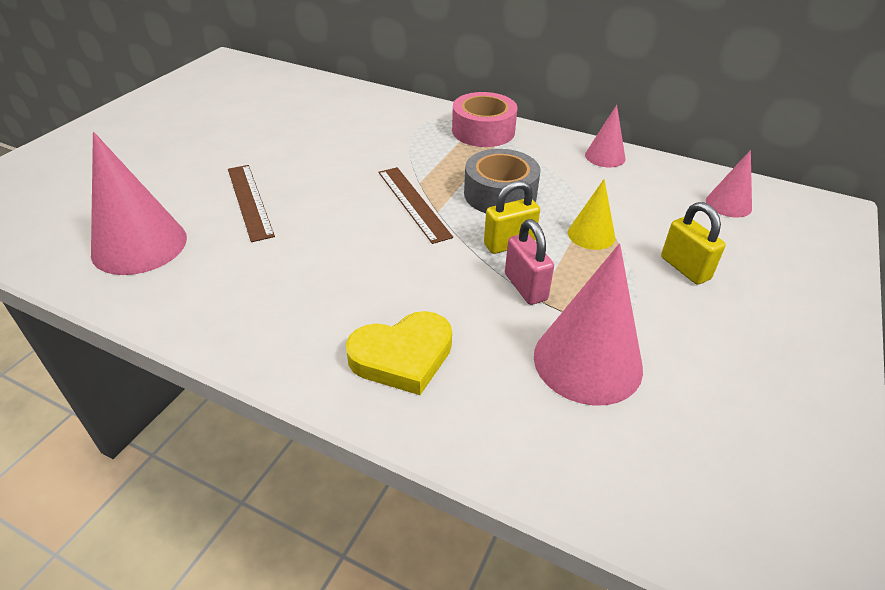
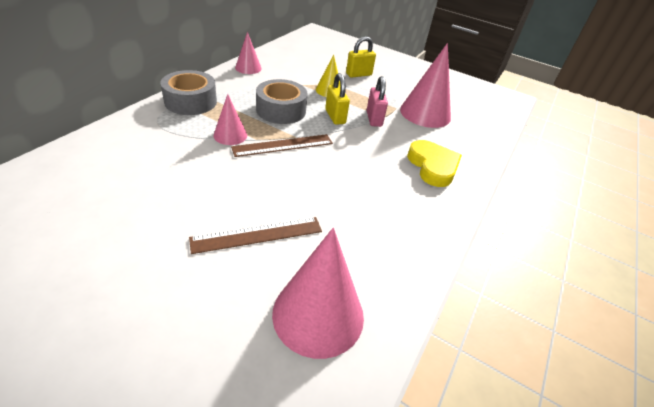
camera: 90 degrees left, 0 degrees up
(483, 131) = (190, 101): pink tape -> grey tape
(525, 287) = (374, 119): pink padlock -> pink padlock turned 75 degrees counterclockwise
(728, 204) = (307, 50): pink cone -> pink cone (230, 135)

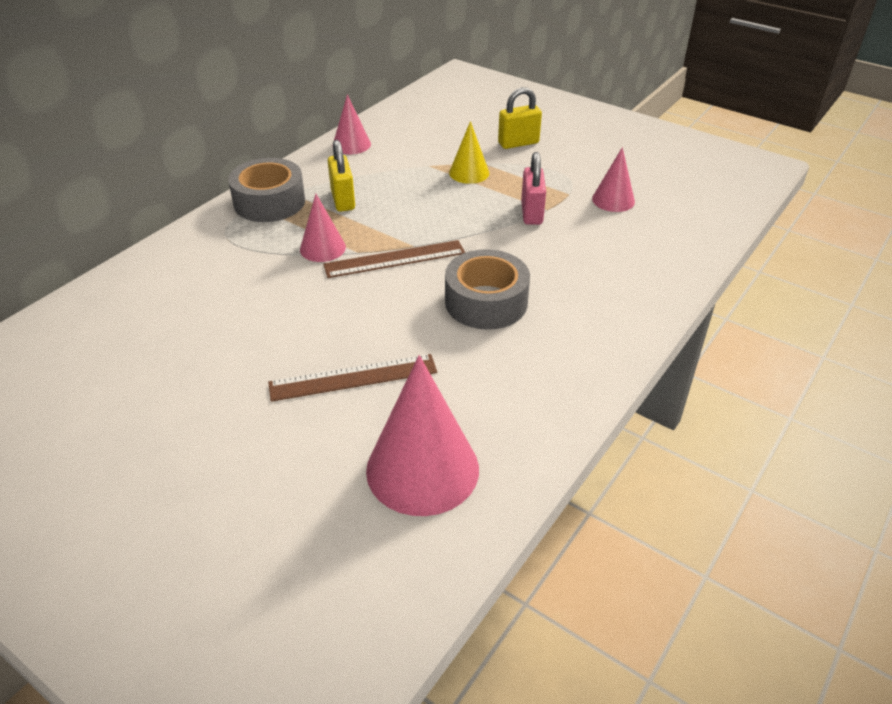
camera: 10 degrees right, 0 degrees up
(281, 110) = (395, 207): grey tape -> grey tape (486, 302)
(335, 117) = (473, 213): yellow padlock -> yellow padlock (343, 200)
(425, 113) = (613, 200): pink cone -> pink cone, size x0.55
(433, 166) = (609, 280): yellow heart -> none

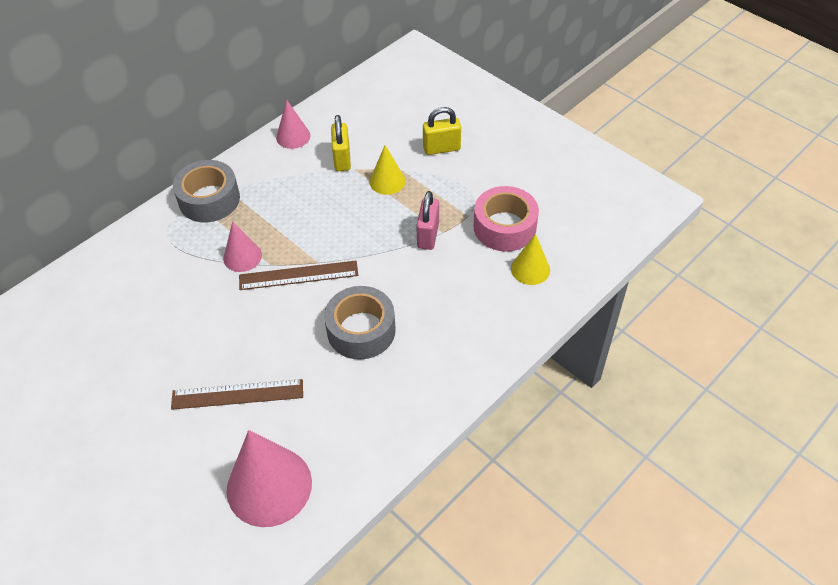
camera: 10 degrees right, 10 degrees up
(343, 200) = (271, 203): yellow padlock -> yellow padlock (342, 159)
(613, 200) = (504, 227): pink cone -> pink tape
(657, 232) = (530, 269): none -> yellow cone

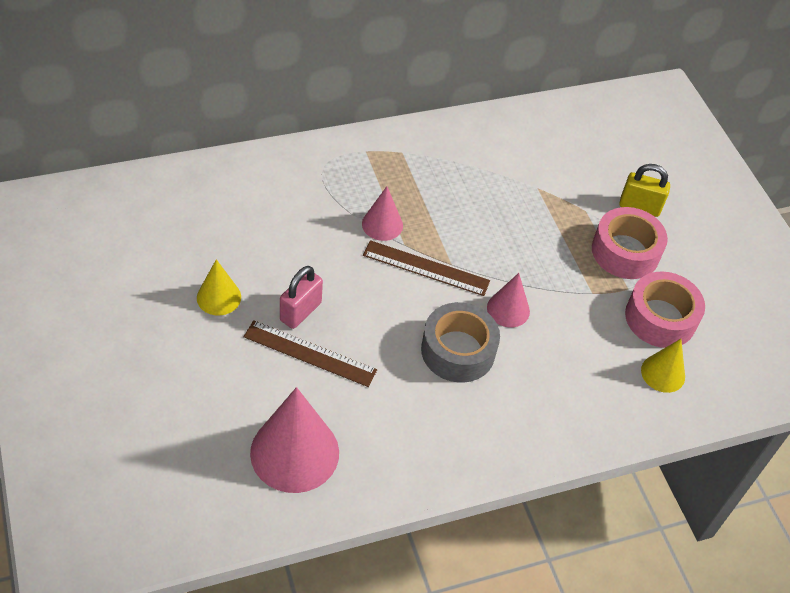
camera: 20 degrees right, 0 degrees up
(209, 199) = (379, 154): grey tape -> none
(293, 136) = (494, 127): pink cone -> pink cone (508, 309)
(342, 159) = (531, 172): yellow padlock -> none
(387, 181) = (564, 215): yellow cone -> yellow cone (219, 297)
(428, 235) = (576, 289): pink padlock -> pink padlock (300, 312)
(450, 188) = (625, 252): none -> pink tape

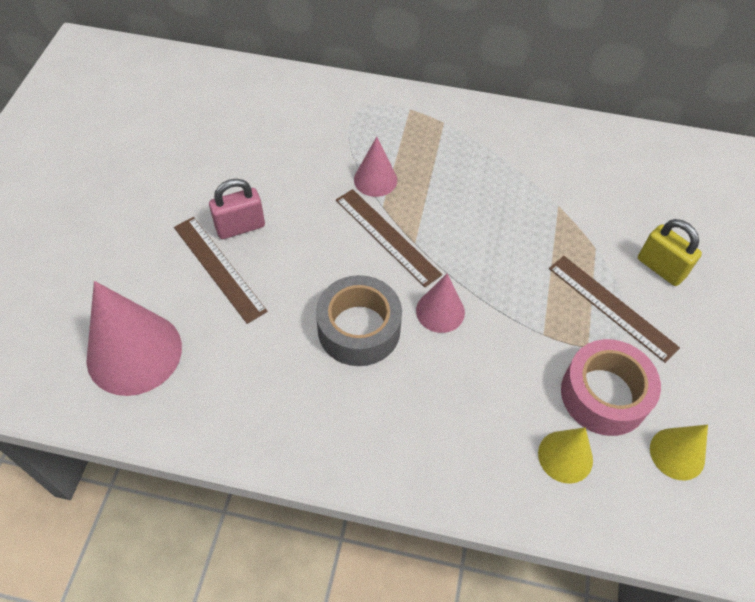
camera: 35 degrees right, 5 degrees up
(219, 297) = (181, 184): yellow cone -> yellow cone (677, 453)
(625, 252) = (611, 307): pink tape -> brown ruler

